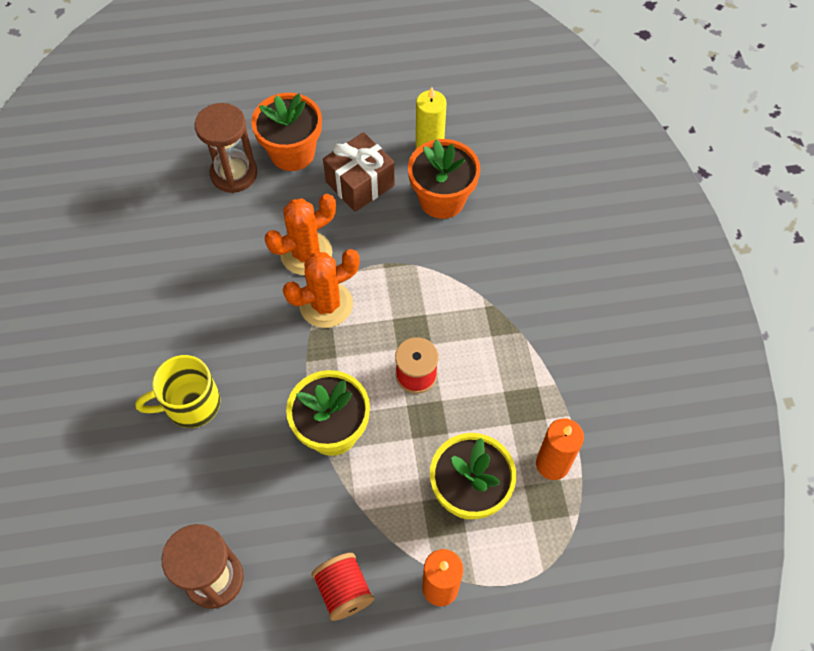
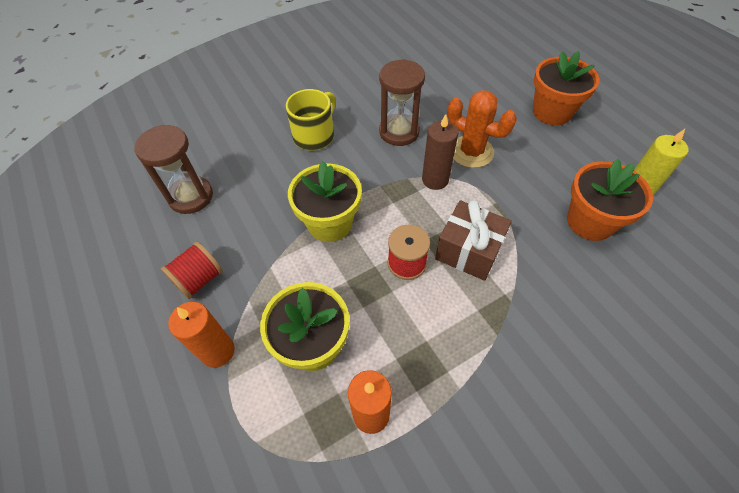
camera: 70 degrees right, 5 degrees down
(190, 404) = (314, 136): yellow mug -> yellow mug turned 75 degrees clockwise
(234, 174) = (507, 89): brown hourglass -> brown hourglass (399, 132)
(326, 304) = (435, 180): orange cactus -> brown candle
(360, 183) = (558, 161): brown gift -> brown gift (468, 251)

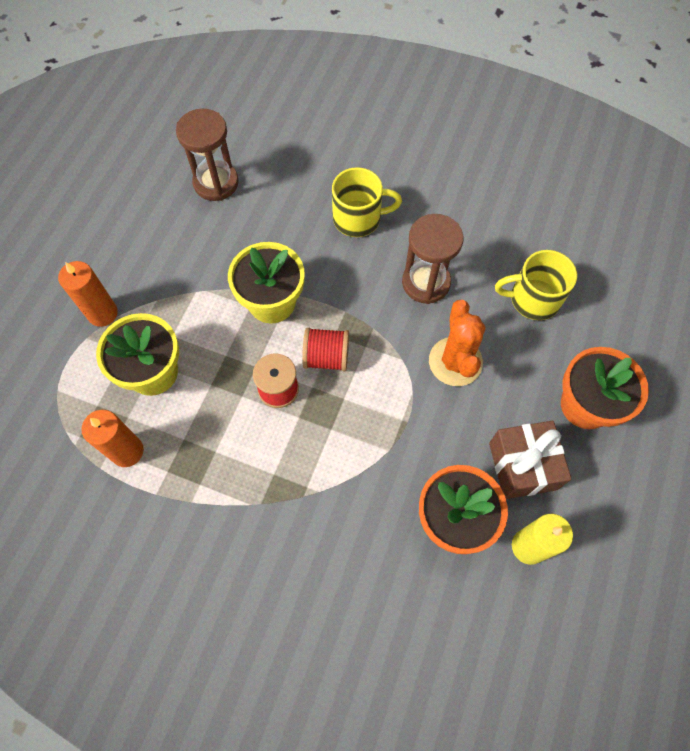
camera: 50 degrees right, 10 degrees up
(199, 279) = (148, 253): red spool -> red spool (326, 357)
(435, 180) = (391, 352): brown candle -> none
(459, 92) = (533, 299): none -> yellow mug
(468, 251) = (330, 430): brown gift -> brown gift (522, 466)

